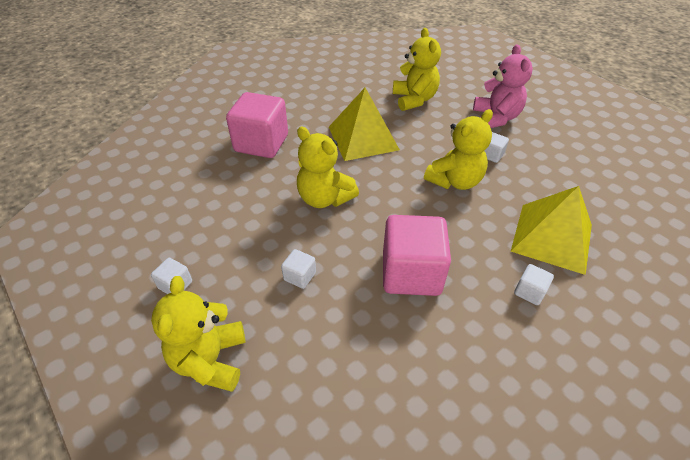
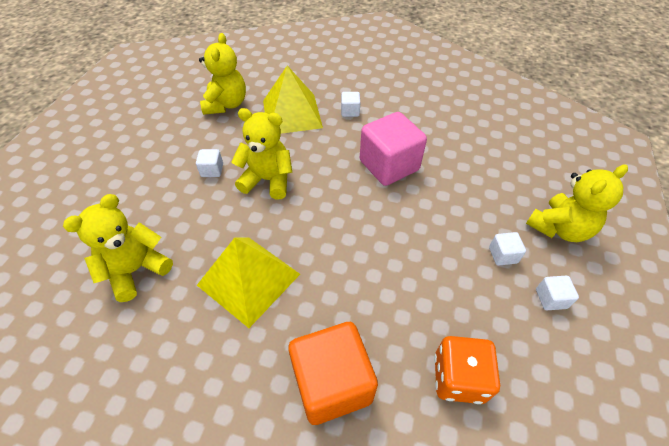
camera: 125 degrees left, 5 degrees up
(200, 193) = (458, 378): none -> orange dice
(261, 143) = (332, 383): pink cube -> orange cube
(300, 276) = (455, 223): white cube -> white cube (503, 255)
(324, 198) = (365, 257): yellow teddy bear -> yellow teddy bear (226, 104)
(496, 118) = (142, 187): pink teddy bear -> none

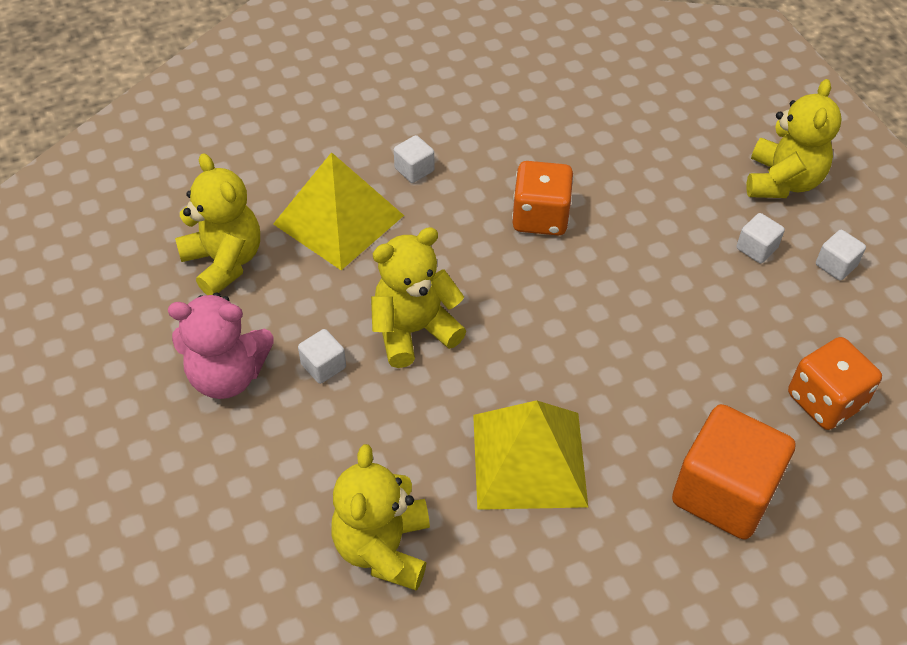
camera: 40 degrees left, 0 degrees up
(172, 149) = (227, 375): none -> pink teddy bear
(389, 165) = (540, 217): pink cube -> orange dice

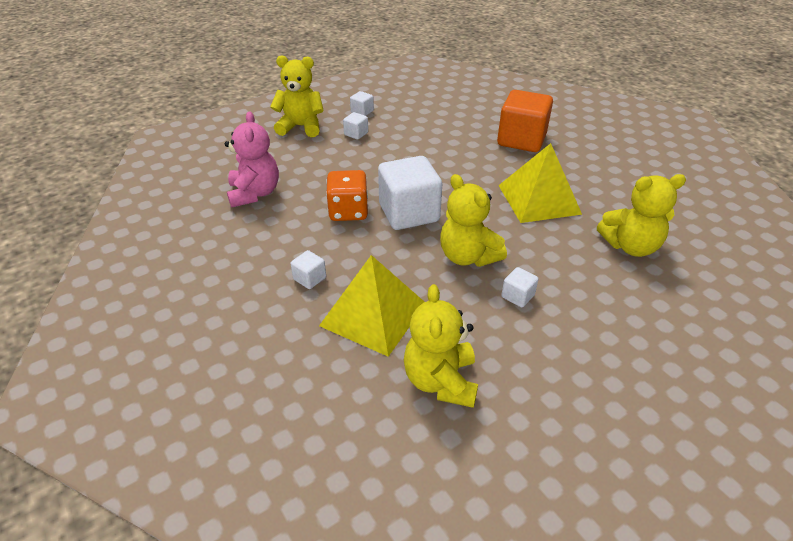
camera: 100 degrees left, 10 degrees down
(224, 261) = (440, 381): yellow teddy bear -> yellow teddy bear turned 45 degrees counterclockwise
(227, 375) = (552, 349): pink teddy bear -> pink teddy bear (254, 193)
(524, 283) = (409, 213): none -> white cube
(825, 400) = (452, 115): orange dice -> none

